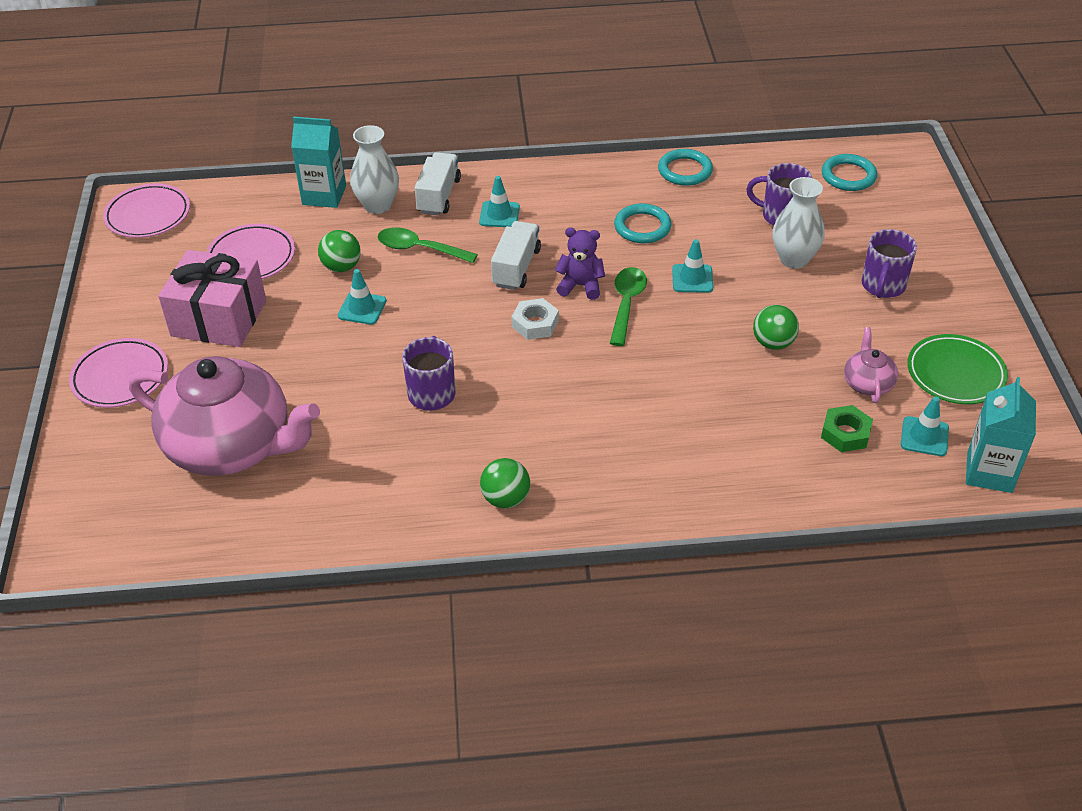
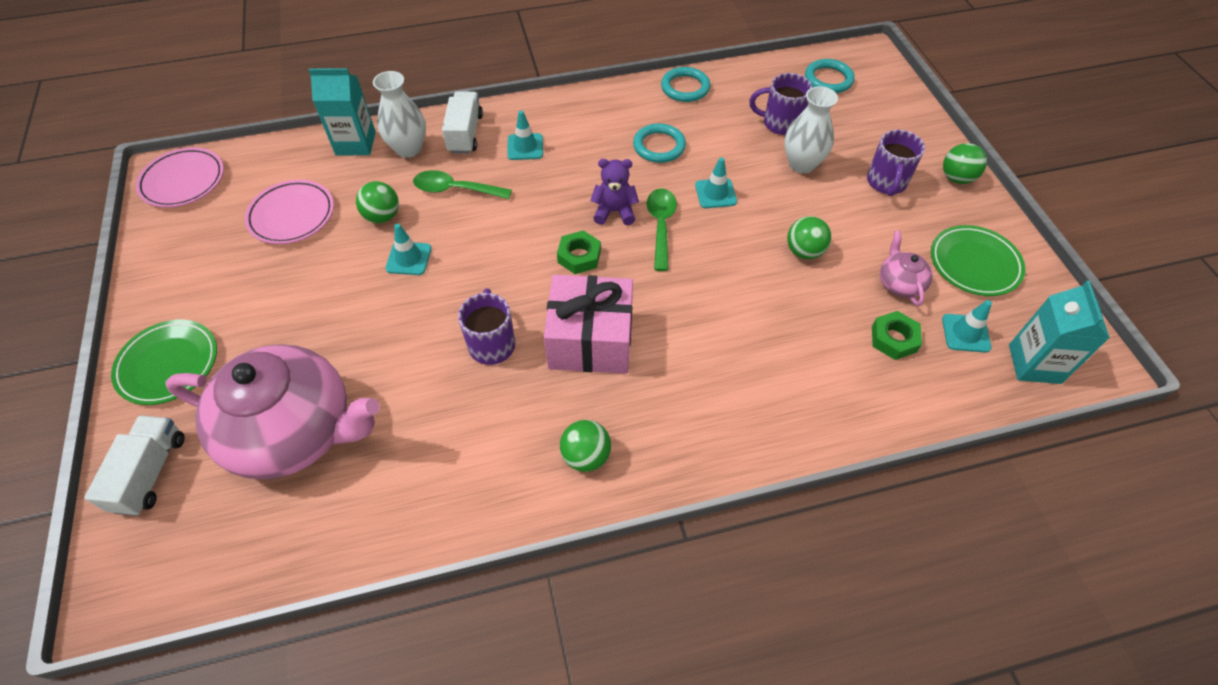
camera: 10 degrees left, 10 degrees up
(120, 377) = (168, 365): pink plate -> green plate
(219, 318) = (266, 285): pink gift -> pink gift (590, 340)
(516, 267) = (550, 199): white truck -> white truck (150, 473)
(535, 324) = (579, 256): white nut -> green nut
(963, 289) = (956, 178): none -> green ball

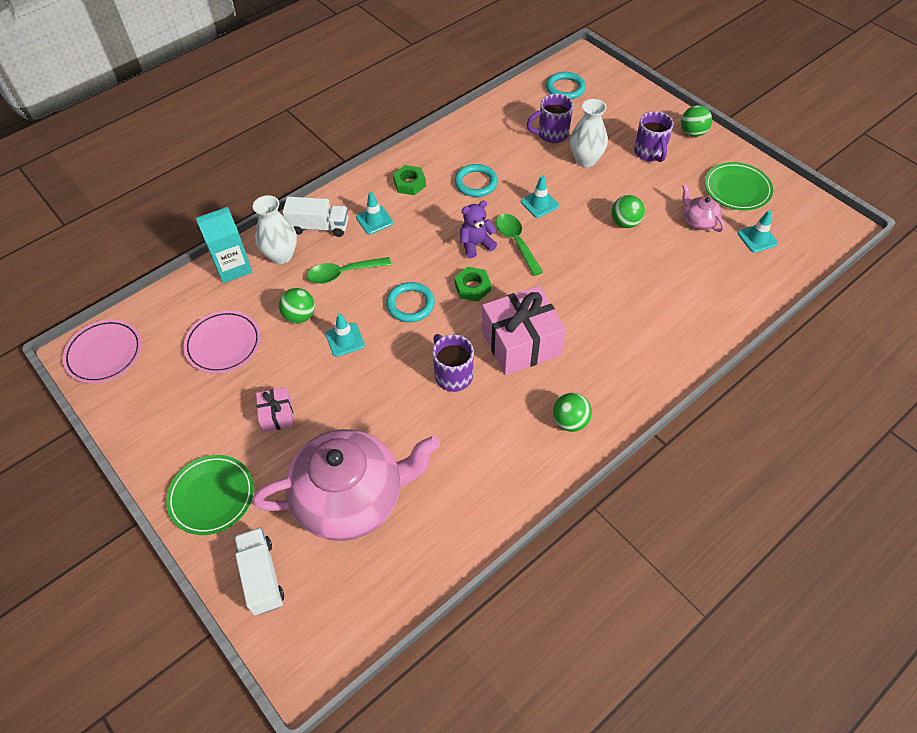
camera: 25 degrees left, 0 degrees up
(288, 309) = (277, 415): none -> pink gift
(465, 134) = (319, 227): white truck -> white truck turned 120 degrees clockwise
(685, 88) = (465, 130): turquoise ring -> turquoise ring (410, 304)
(893, 339) = (716, 260): green nut -> green nut (409, 183)
(1034, 364) = (807, 242): turquoise carton -> none

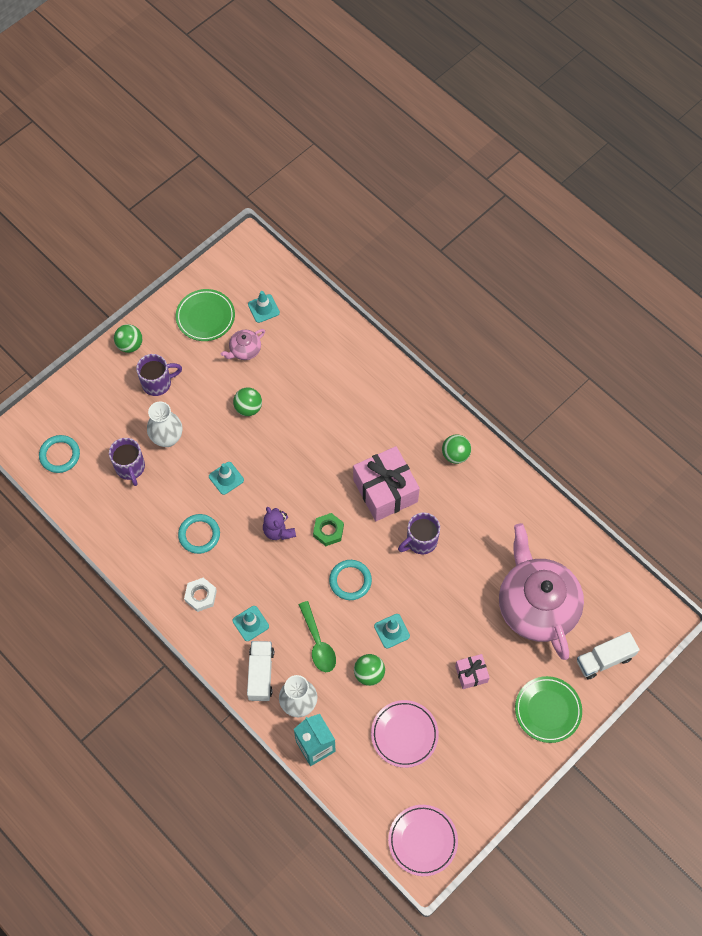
camera: 95 degrees left, 10 degrees up
(409, 183) = (201, 596): green nut -> white nut
(516, 242) = (274, 497): green spoon -> none

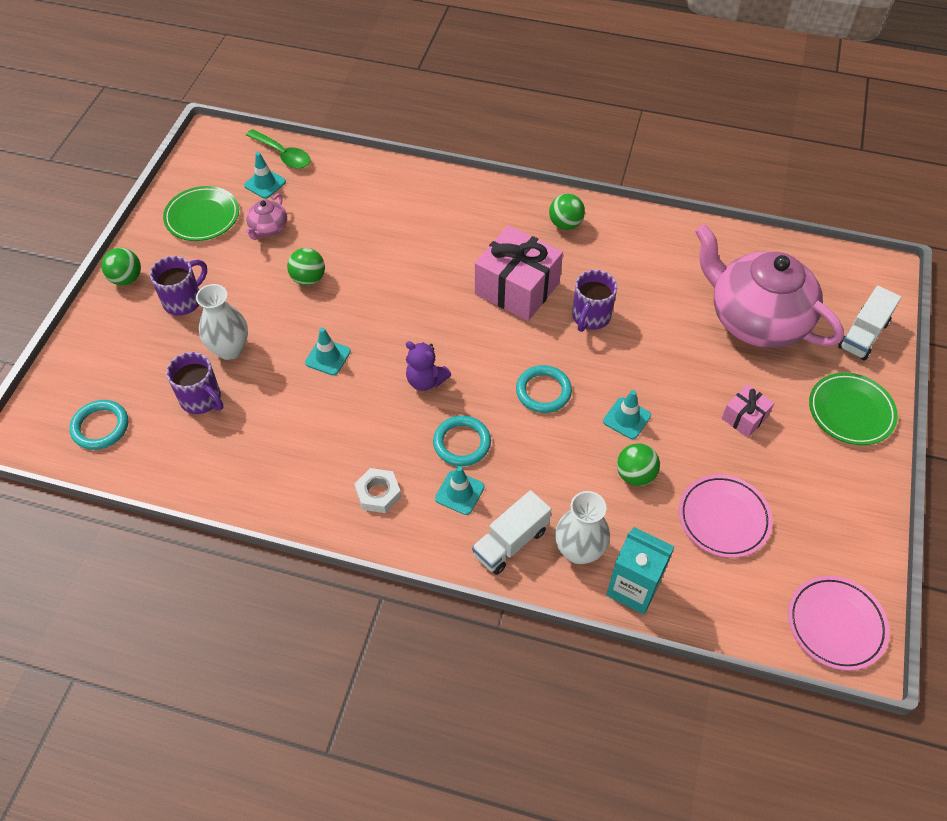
camera: 30 degrees left, 10 degrees down
(199, 535) = (333, 429): turquoise ring -> turquoise ring (462, 443)
(261, 674) = (510, 542): white truck -> white truck turned 105 degrees counterclockwise
(318, 643) = (554, 473): green spoon -> green spoon (283, 155)
(328, 531) = (483, 354): green nut -> none

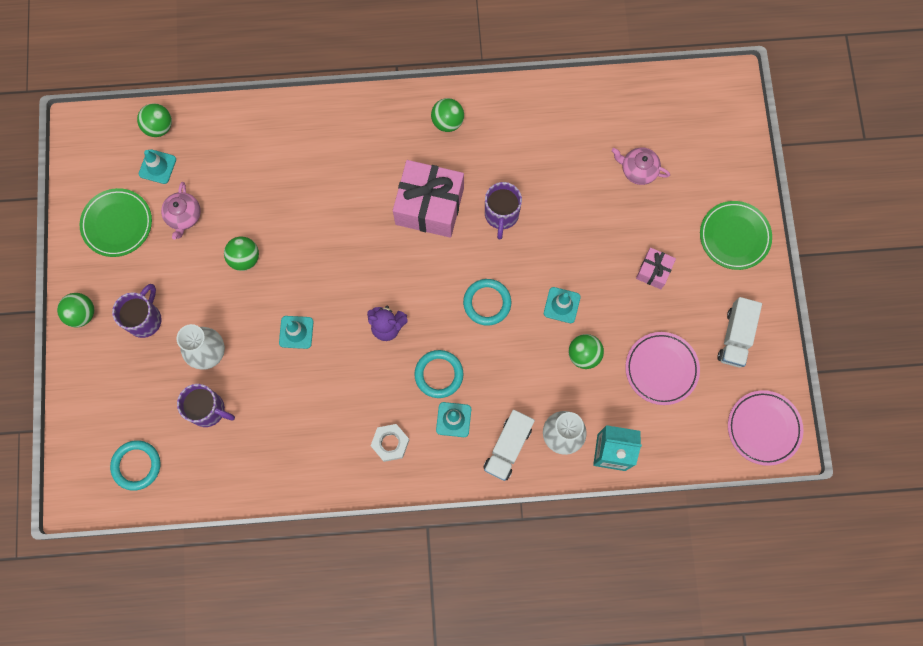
camera: 20 degrees left, 20 degrees up
(283, 155) = (159, 127): green spoon -> green ball
(756, 319) = (638, 170): pink teapot -> pink teapot, size x0.42
(863, 335) = (728, 156): white truck -> white truck (735, 337)

